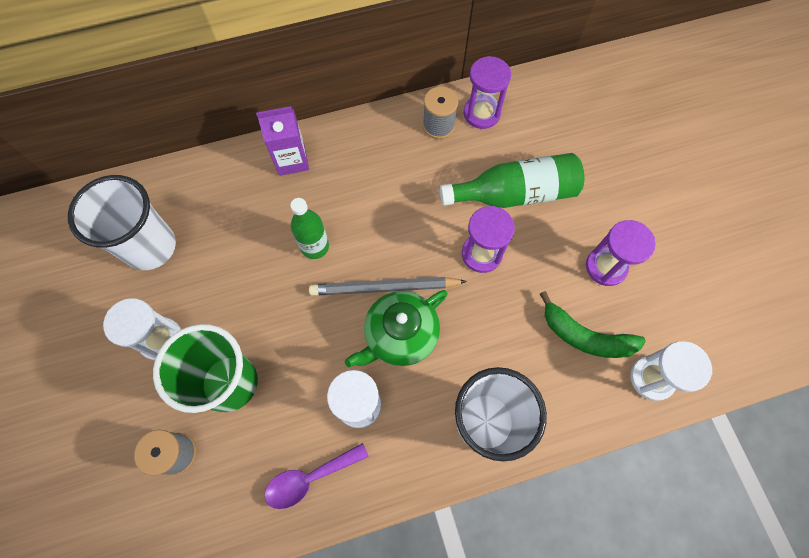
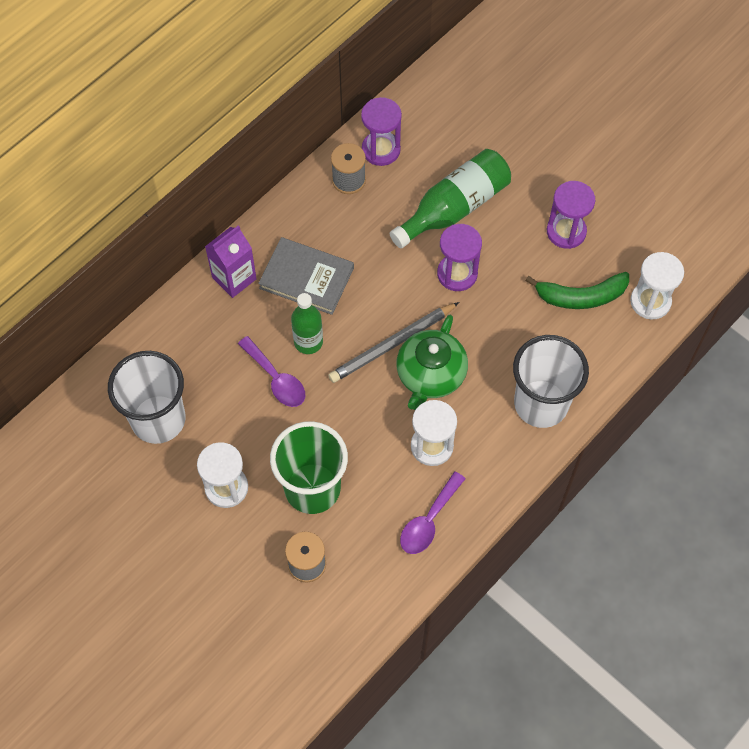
camera: 30 degrees left, 5 degrees down
(267, 265) = (276, 379): none -> purple spoon
(350, 190) = (306, 278): none -> grey book

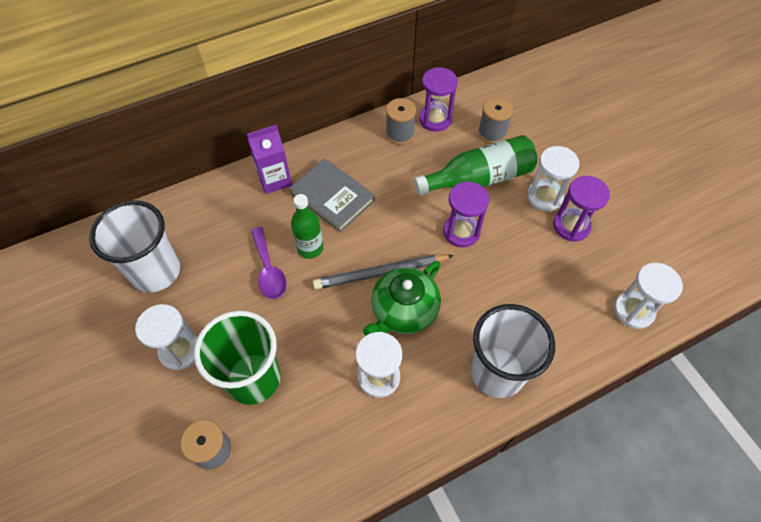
camera: 20 degrees right, 5 degrees down
(428, 521) = (346, 450): purple spoon -> none
(449, 148) = (492, 133): none -> grey spool
(529, 207) = (544, 197): none -> white hourglass
(580, 296) = (567, 285): green banana -> none

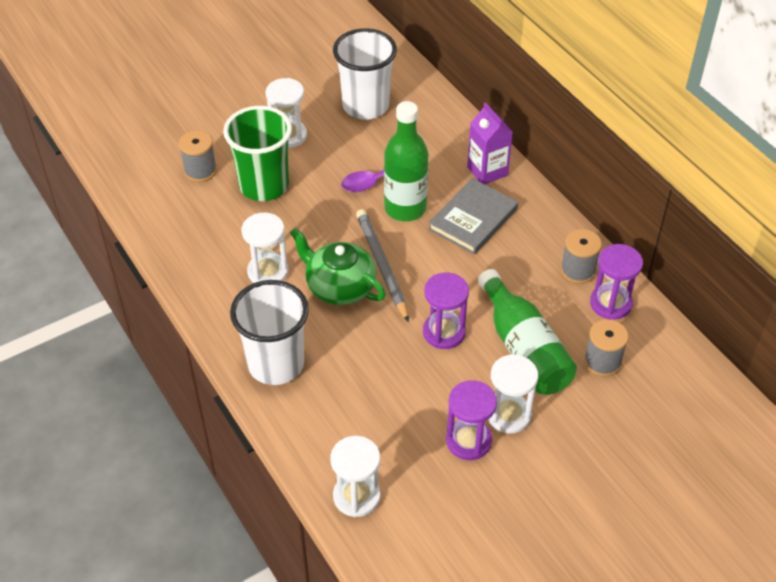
camera: 85 degrees right, 10 degrees down
(310, 248) = (405, 208): green bottle -> green bottle, size x1.53

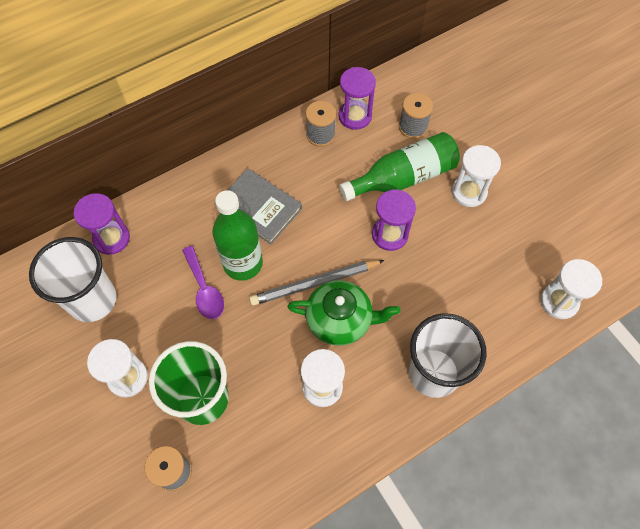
camera: 90 degrees left, 15 degrees up
(339, 286) = (340, 320): green teapot -> green teapot turned 120 degrees counterclockwise
(468, 441) = (496, 220): purple hourglass -> purple hourglass (111, 238)
(487, 171) = (199, 194): purple carton -> none

